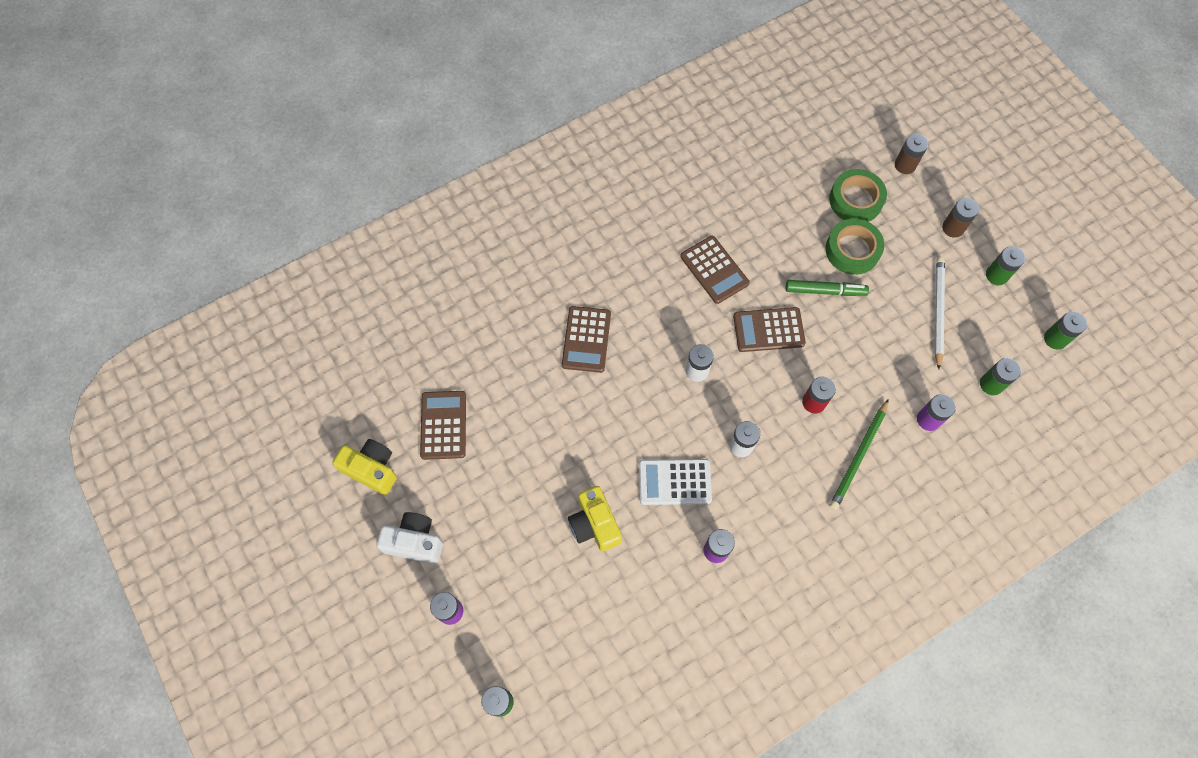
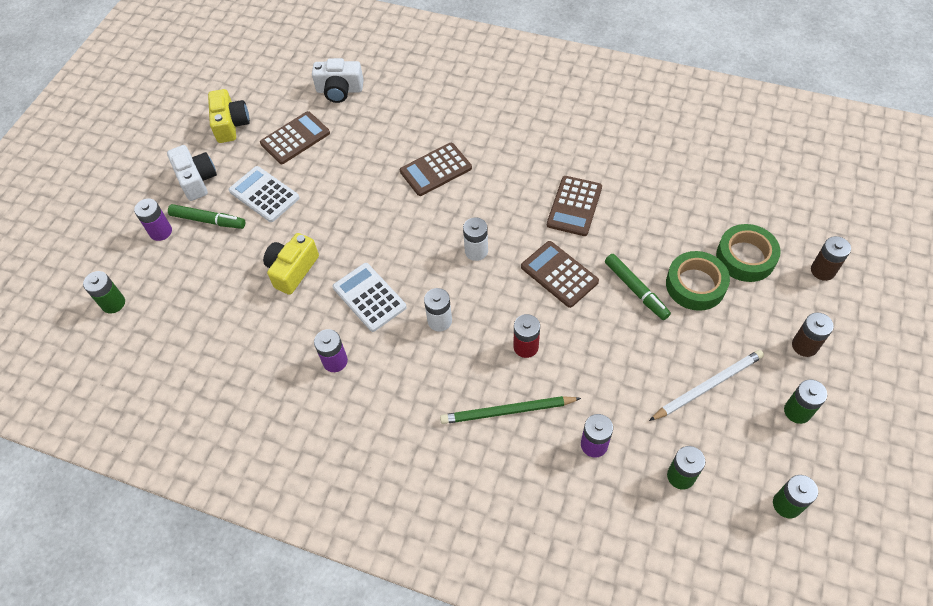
camera: 55 degrees right, 10 degrees down
(419, 350) = (339, 90): none -> white camera
(475, 561) = (208, 220): none -> green marker
(487, 494) = (264, 194): none -> white calculator

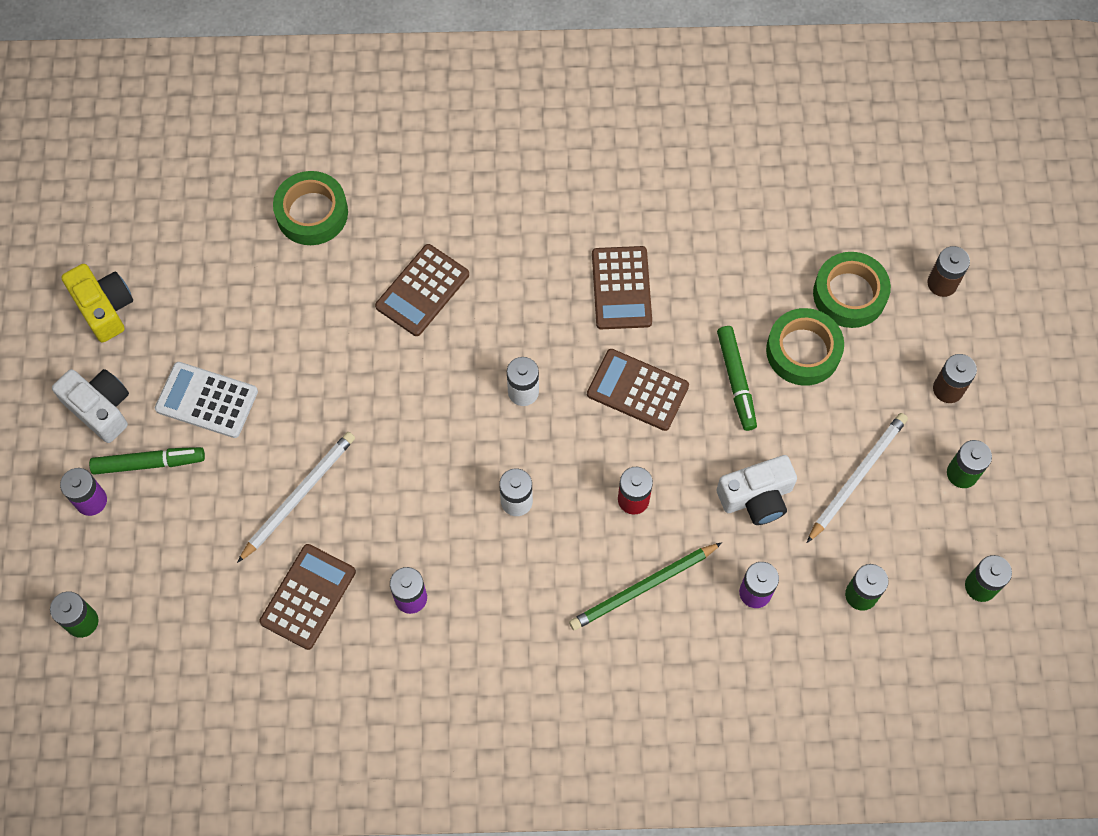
camera: 25 degrees left, 10 degrees up
(292, 270) = (298, 496): yellow camera -> white pencil
(295, 138) = (208, 301): brown calculator -> brown calculator (308, 596)
(339, 90) = (234, 206): white camera -> white camera (756, 497)
(369, 297) = (415, 500): white calculator -> none
(386, 106) = (312, 213): none -> green tape
(636, 290) = (736, 381): green marker -> green marker turned 45 degrees clockwise

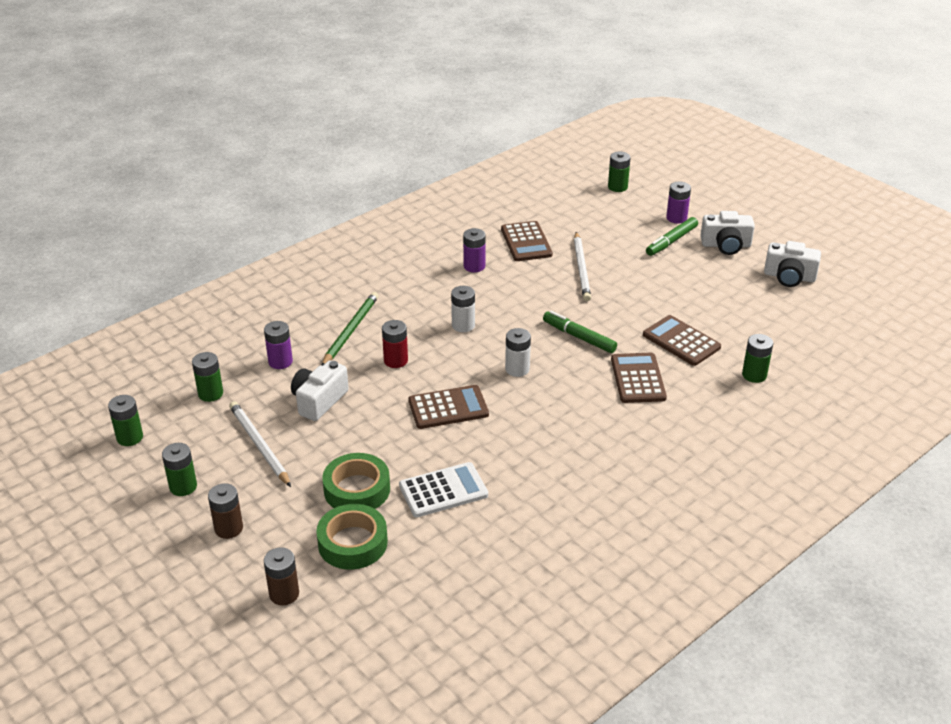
camera: 140 degrees right, 30 degrees down
(104, 308) = (789, 277): yellow camera -> white camera
(206, 400) = (681, 274): white calculator -> white calculator (443, 490)
(312, 213) = (754, 375): green tape -> green battery
(621, 288) = (518, 451): brown calculator -> brown calculator (681, 341)
(736, 381) = (388, 447): green marker -> green marker (579, 337)
(857, 476) = (259, 445): white pencil -> white pencil turned 150 degrees clockwise

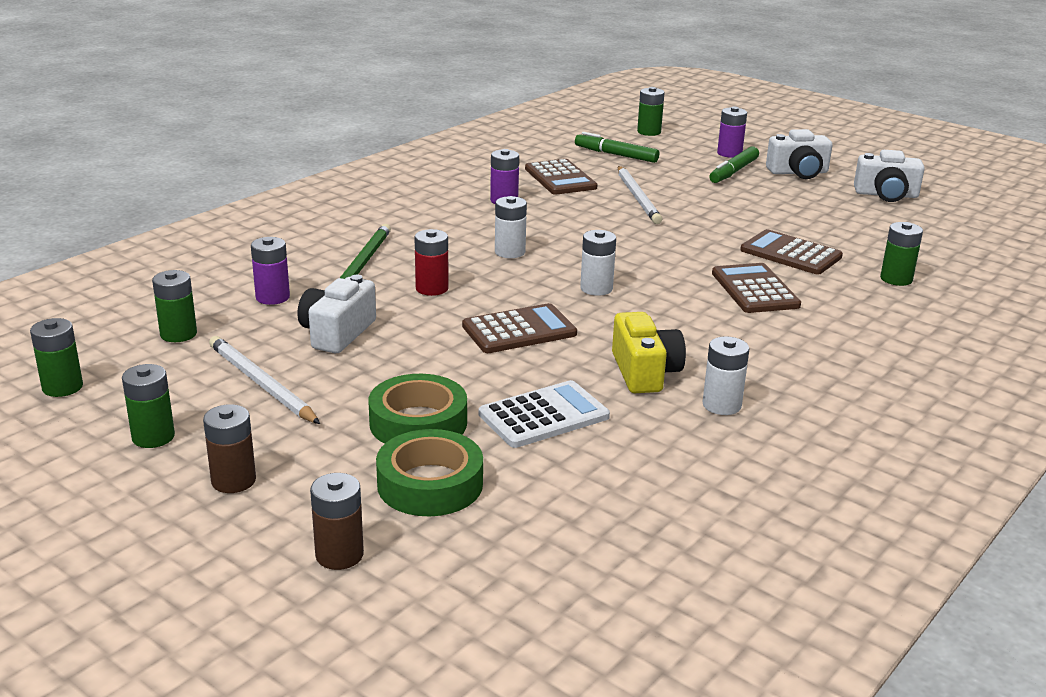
camera: 10 degrees left, 10 degrees down
(526, 456) = (644, 372): none -> yellow camera
(570, 492) = (721, 405): none -> white battery
(579, 337) = (662, 256): green marker -> green marker (616, 155)

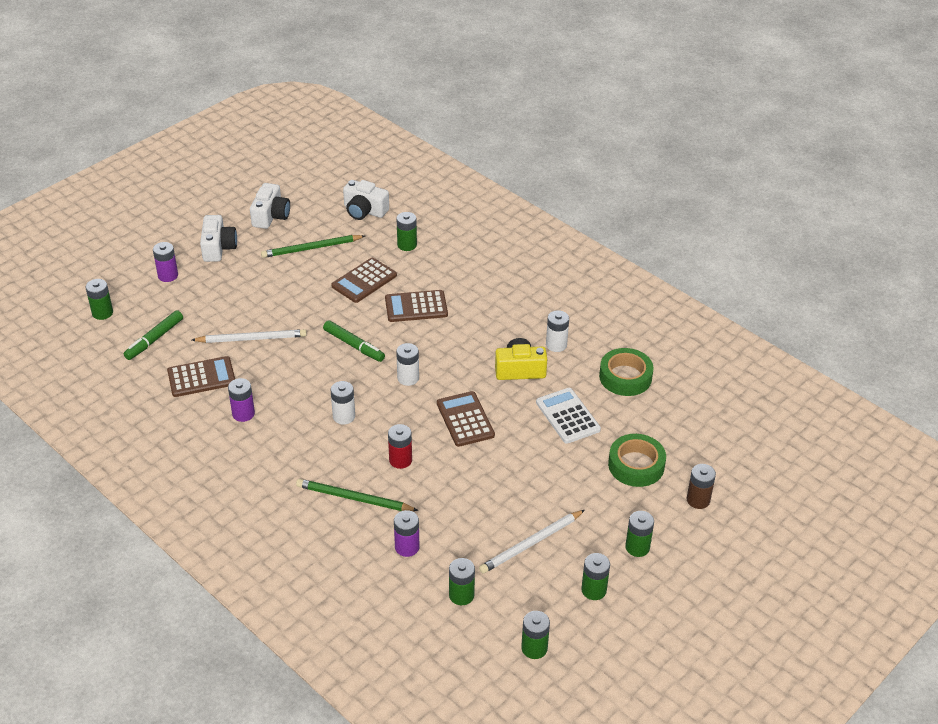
camera: 85 degrees left, 15 degrees up
(233, 481) = (637, 547): brown battery -> green battery
(337, 333) = (464, 509): white camera -> white camera (364, 211)
(418, 423) = (576, 469): green tape -> green tape (625, 377)
(733, 172) = (209, 280): green marker -> green marker (354, 345)
(837, 220) = (311, 248): none -> green pencil

